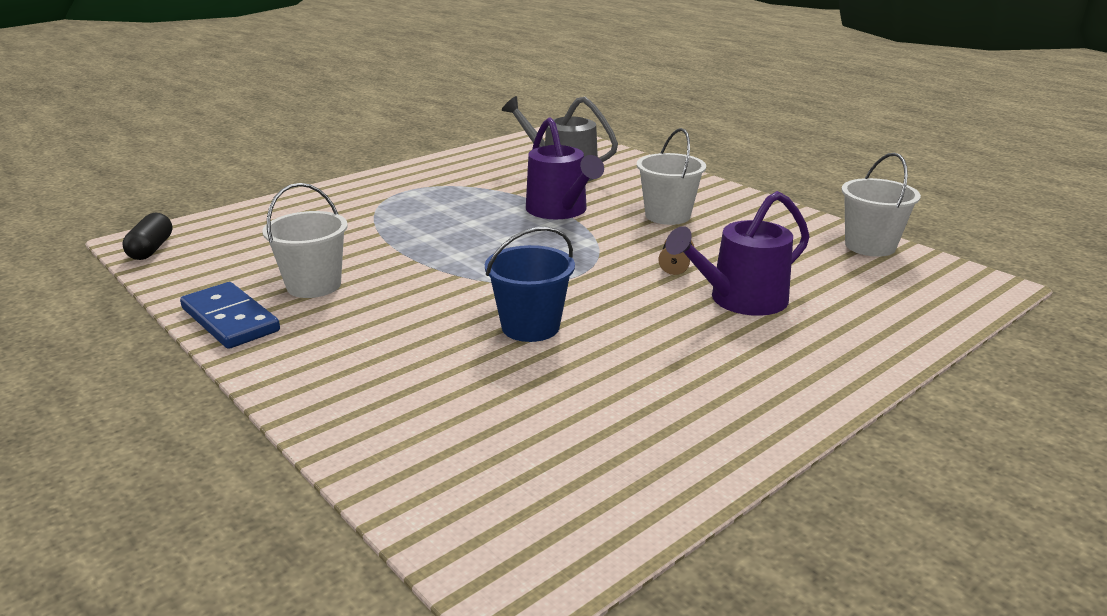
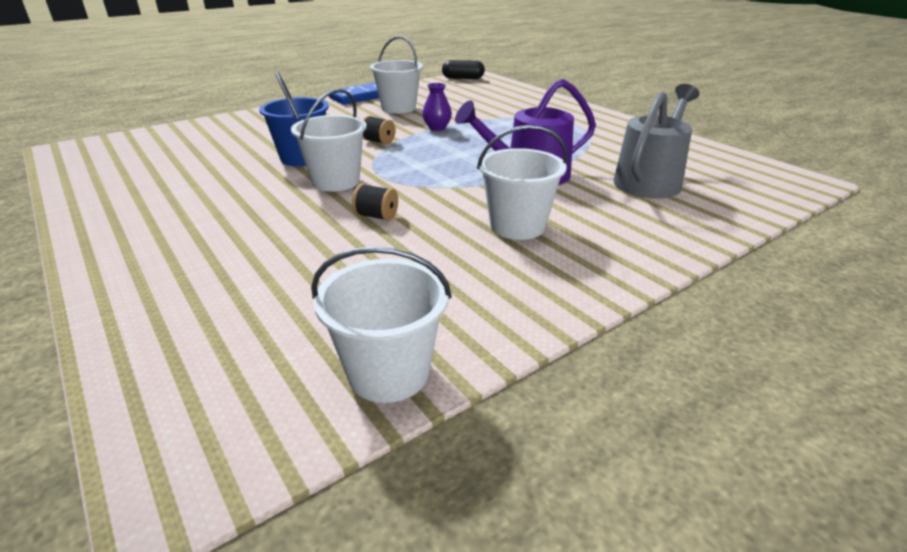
camera: 95 degrees right, 5 degrees up
(413, 255) = (437, 128): none -> purple vase
(465, 286) = (378, 141): none -> black spool
(600, 296) = (336, 181): none -> white bucket
(741, 300) = (288, 240): purple watering can -> none

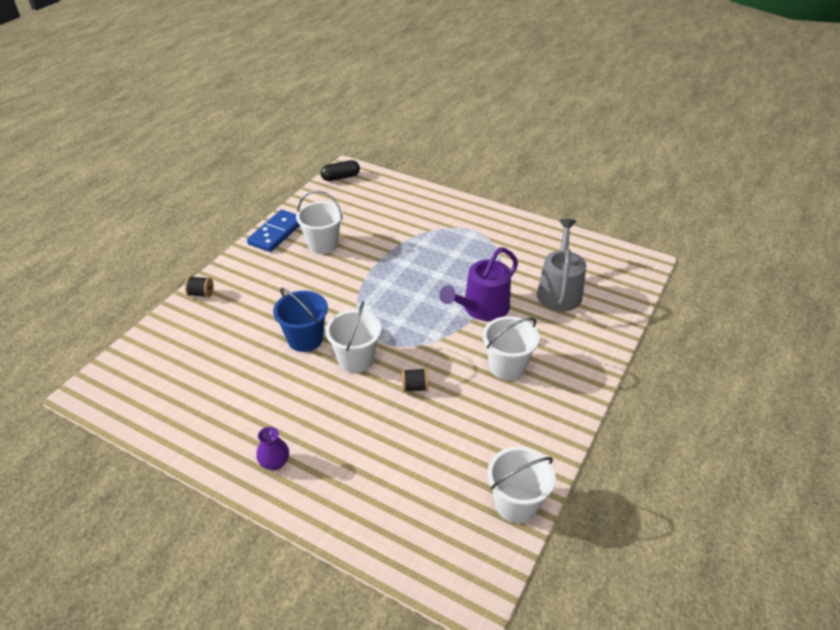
camera: 25 degrees left, 10 degrees up
(378, 141) = (345, 299): black spool -> black spool (201, 294)
(437, 128) = (376, 266): purple vase -> purple vase (275, 463)

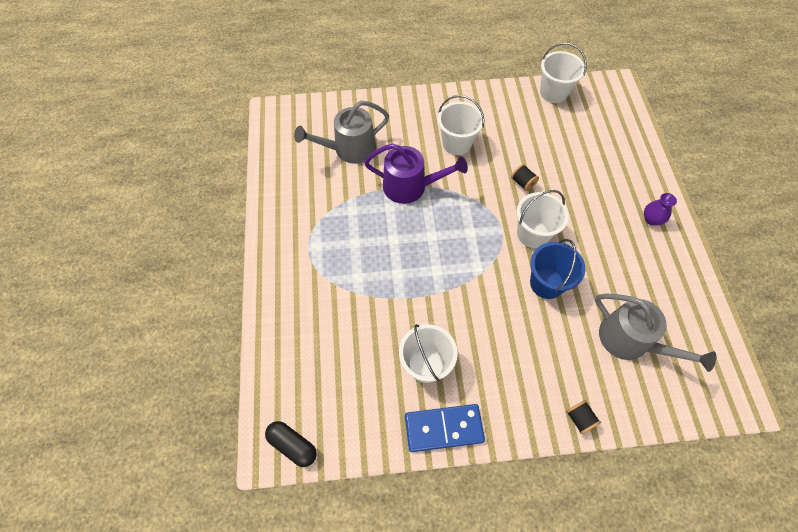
camera: 125 degrees left, 20 degrees up
(206, 357) = (630, 340): none -> grey watering can

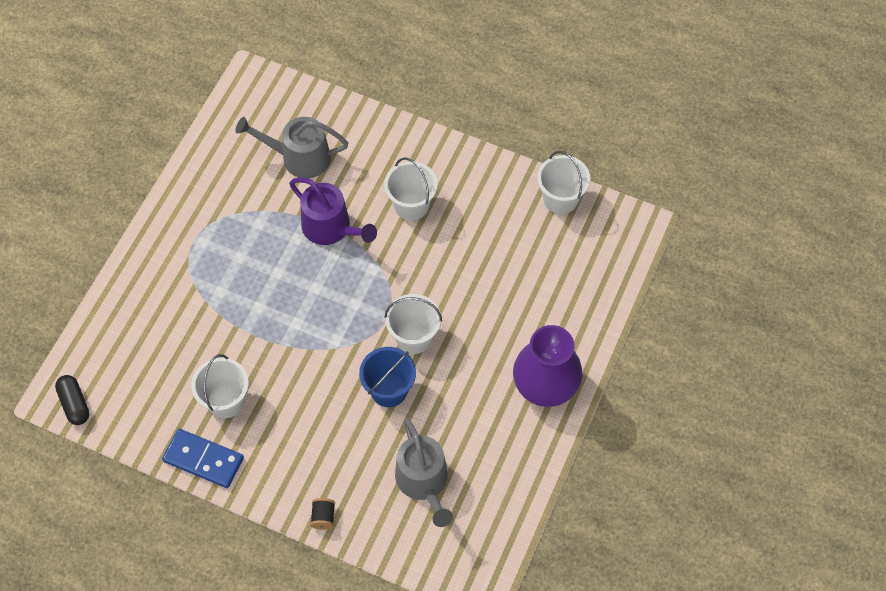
camera: 30 degrees right, 0 degrees up
(523, 183) = (445, 281): black spool -> none
(651, 219) = (545, 386): purple vase -> purple vase, size x2.37

